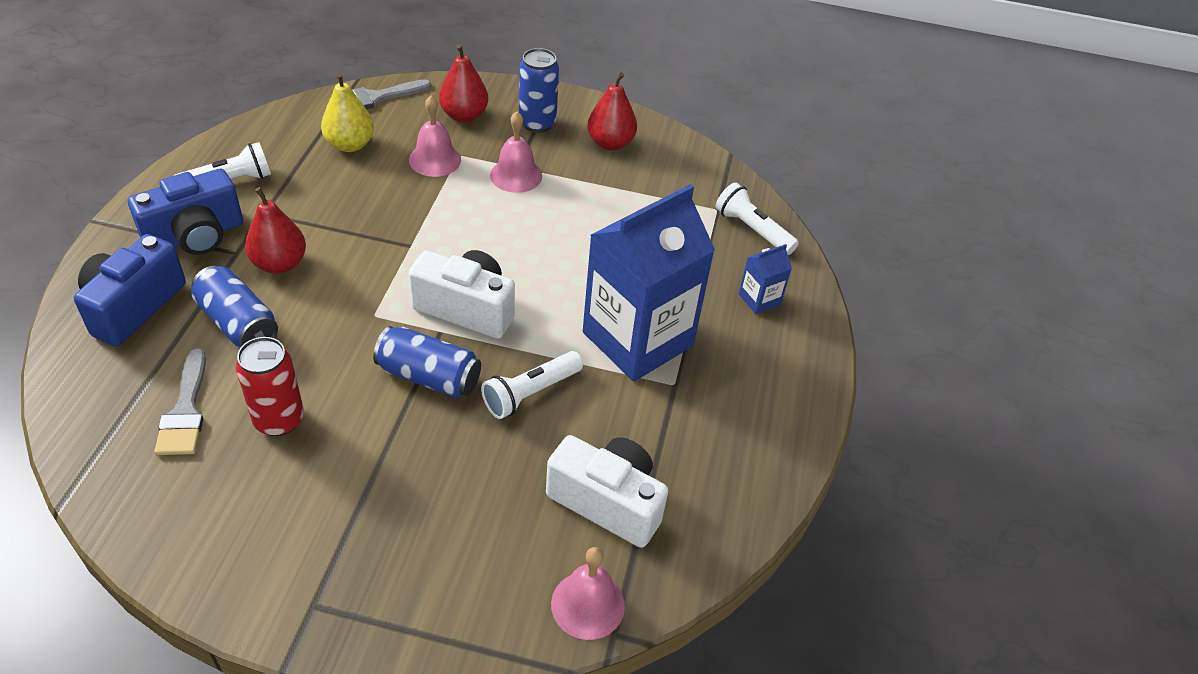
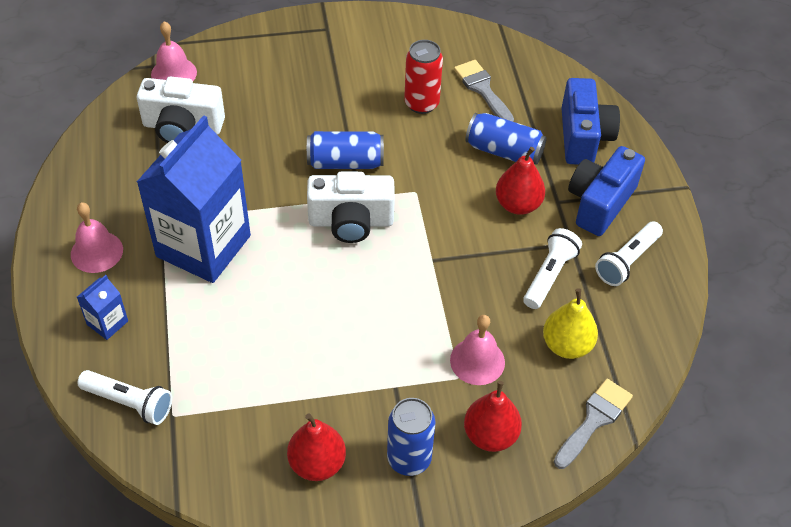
camera: 160 degrees right, 5 degrees up
(516, 175) = (390, 375): pink bell -> pink bell (97, 252)
(530, 393) = (267, 176): white flashlight -> white flashlight (549, 275)

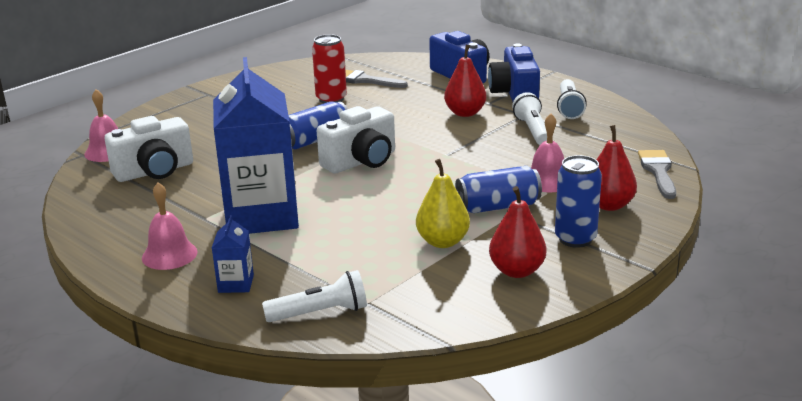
camera: 35 degrees left, 25 degrees down
(504, 151) = (420, 97): blue can -> blue can (498, 206)
(567, 345) = (591, 151): yellow pear -> yellow pear (443, 242)

